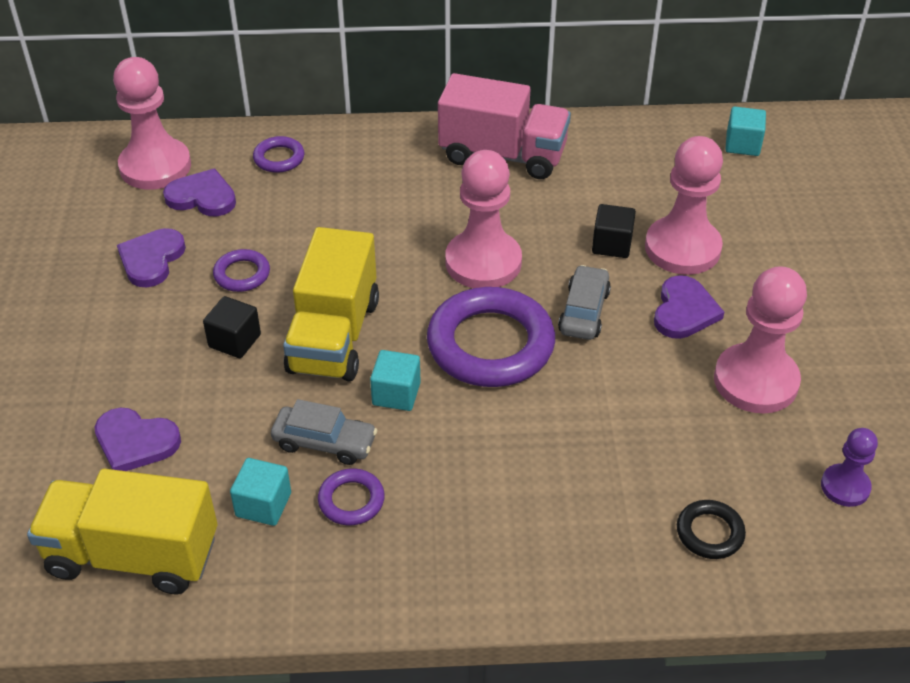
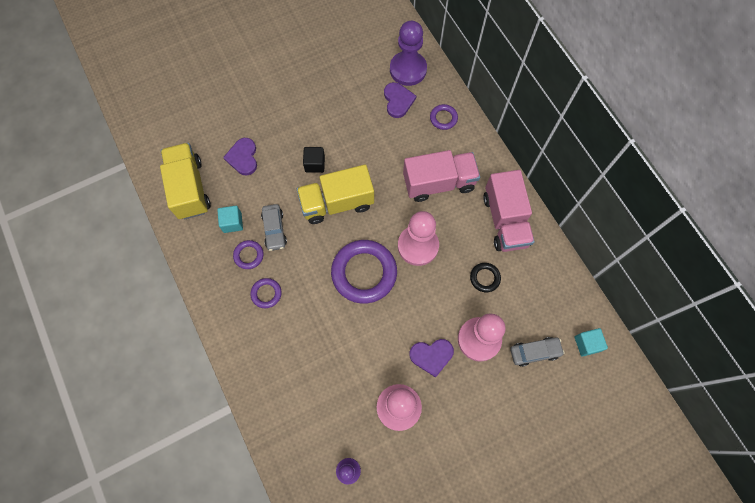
camera: 65 degrees right, 25 degrees up
(151, 259) = (347, 103): purple heart -> none
(155, 166) = (408, 69): pink pawn -> purple pawn
(242, 274) = (356, 145): purple ring -> purple ring (266, 294)
(388, 201) = (439, 183): none -> pink truck
(396, 394) = (315, 245): turquoise cube -> none
(584, 312) = (407, 307): grey car -> grey car (534, 352)
(611, 244) = (463, 302): black cube -> none
(709, 533) = (294, 414): black ring -> black ring (484, 278)

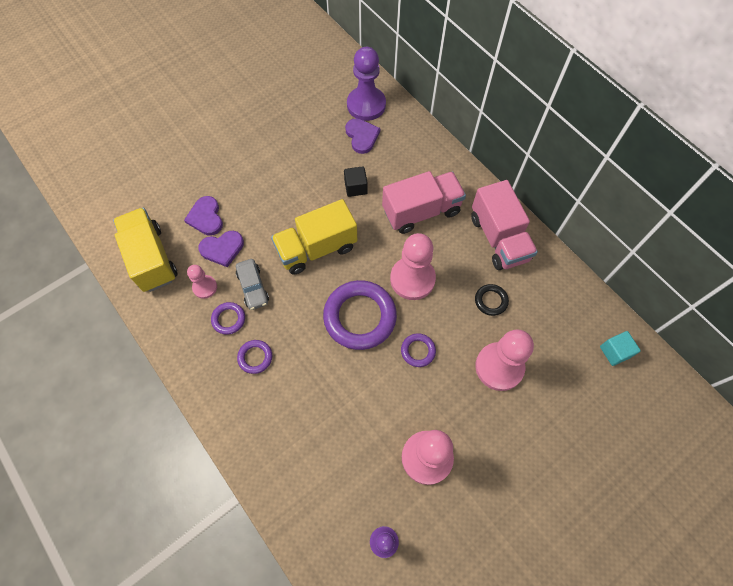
camera: 10 degrees left, 5 degrees down
(232, 223) = (205, 287): turquoise cube -> pink pawn
(315, 164) = (285, 212): black cube -> black cube (355, 187)
(431, 356) = (451, 394): purple heart -> purple heart (222, 249)
(443, 118) = (412, 147): purple ring -> purple ring (418, 351)
(534, 352) = (561, 370): grey car -> none

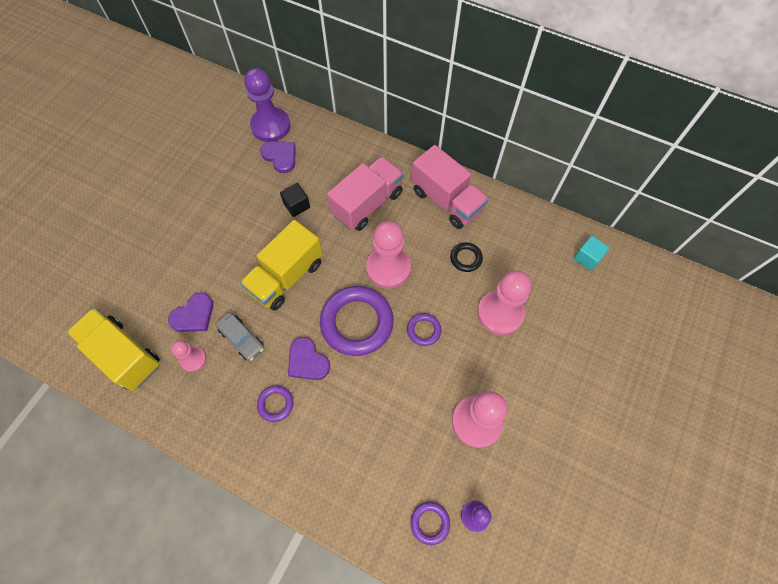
camera: 25 degrees left, 0 degrees up
(206, 217) = (162, 292): purple heart -> purple heart (307, 361)
(228, 319) = (232, 379): purple ring -> purple ring (430, 523)

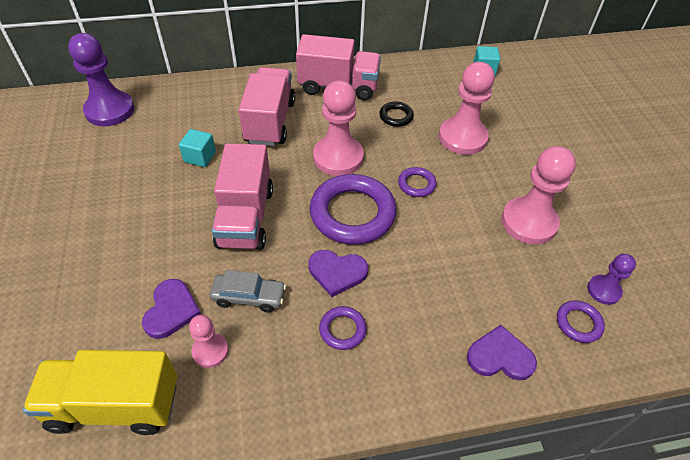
camera: 40 degrees left, 15 degrees down
(280, 156) = (144, 128): purple heart -> purple heart (500, 356)
(286, 277) = (246, 217): yellow truck -> pink truck
(297, 205) = (200, 157): black cube -> turquoise cube

